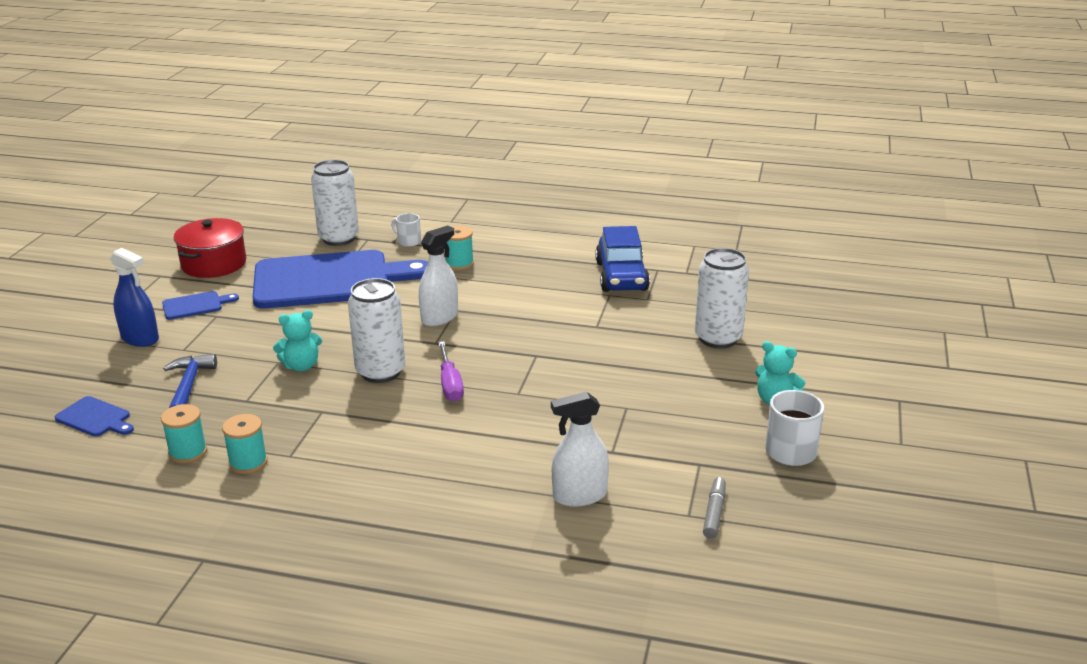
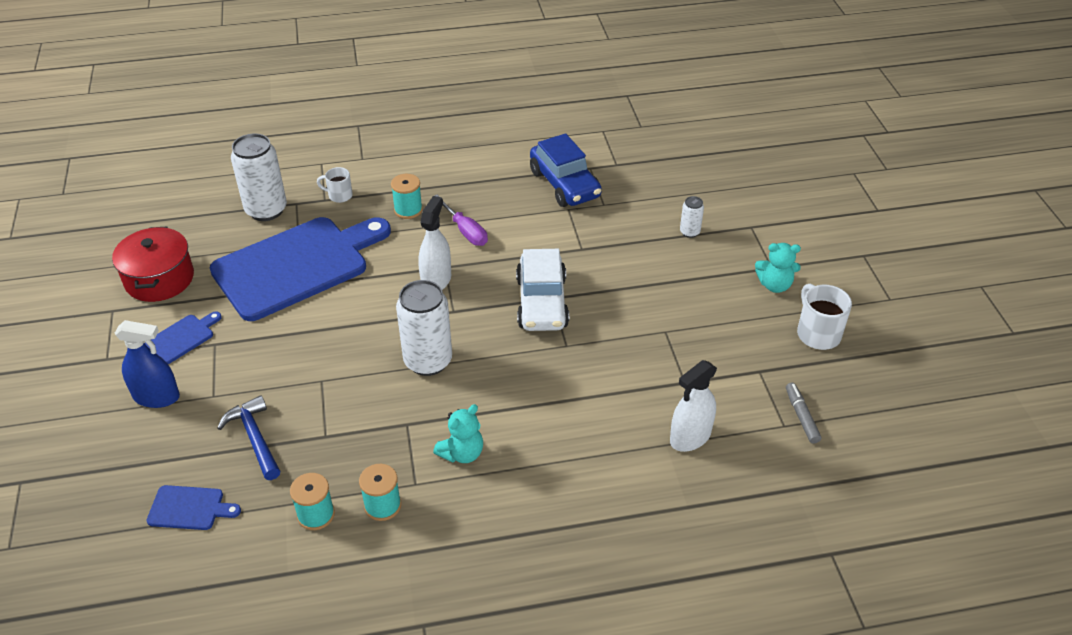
camera: 25 degrees left, 15 degrees up
(301, 366) = (348, 378): turquoise teddy bear -> turquoise teddy bear (462, 453)
(450, 384) = (501, 354): purple screwdriver -> purple screwdriver (465, 231)
(523, 356) = (542, 302): none -> white car
(718, 338) = (689, 232): white can -> white can, size x0.48

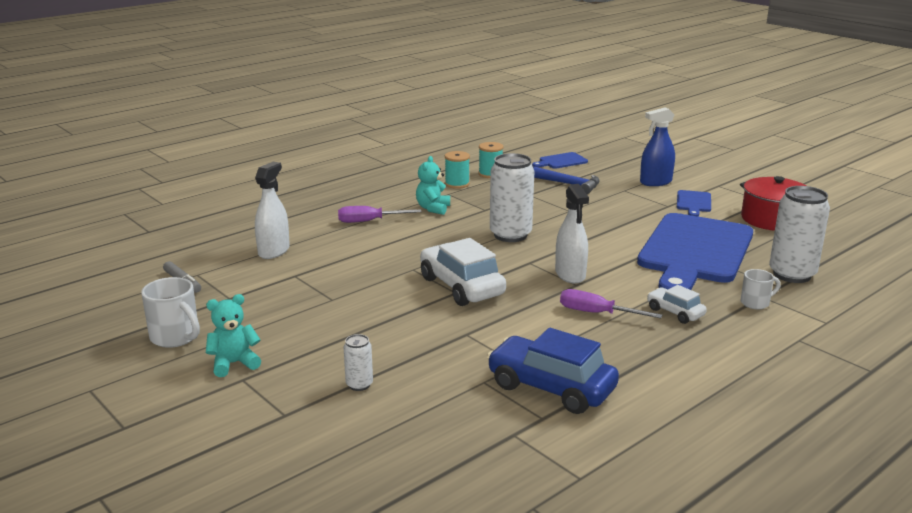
camera: 150 degrees right, 20 degrees down
(408, 210) = (675, 312): turquoise spool -> white car
(554, 456) = (369, 221): none -> purple screwdriver

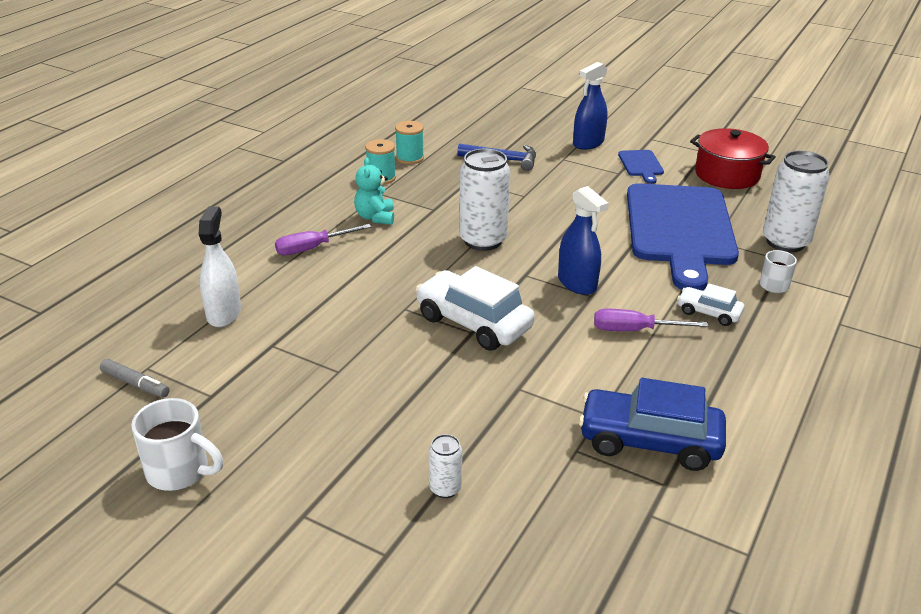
camera: 20 degrees left, 10 degrees up
(234, 363) = (278, 494): turquoise teddy bear -> none
(561, 161) = (475, 129): blue cutting board -> none
(570, 274) = (577, 283): white spray bottle -> blue spray bottle

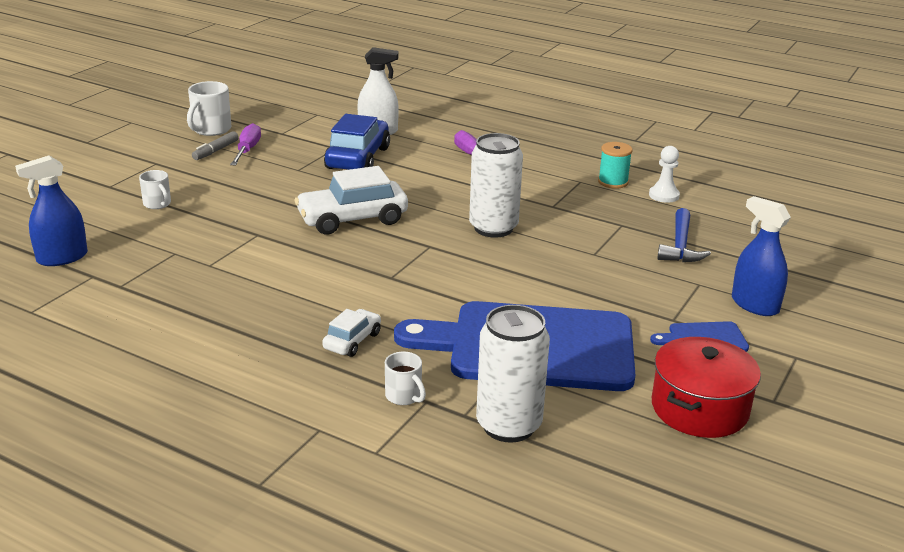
camera: 90 degrees right, 5 degrees down
(135, 384) = (300, 112): grey marker -> grey marker (215, 151)
(375, 217) = (531, 180): turquoise teddy bear -> none
(410, 158) = (664, 195): turquoise spool -> white pawn
(445, 488) = (157, 204): white can -> white mug
(473, 323) = (352, 219): white car -> white car turned 150 degrees counterclockwise
(577, 283) = (413, 271): blue spray bottle -> blue spray bottle (62, 258)
(634, 330) = (328, 294): purple screwdriver -> purple screwdriver (247, 150)
(649, 441) = (171, 284): blue car -> blue car (358, 158)

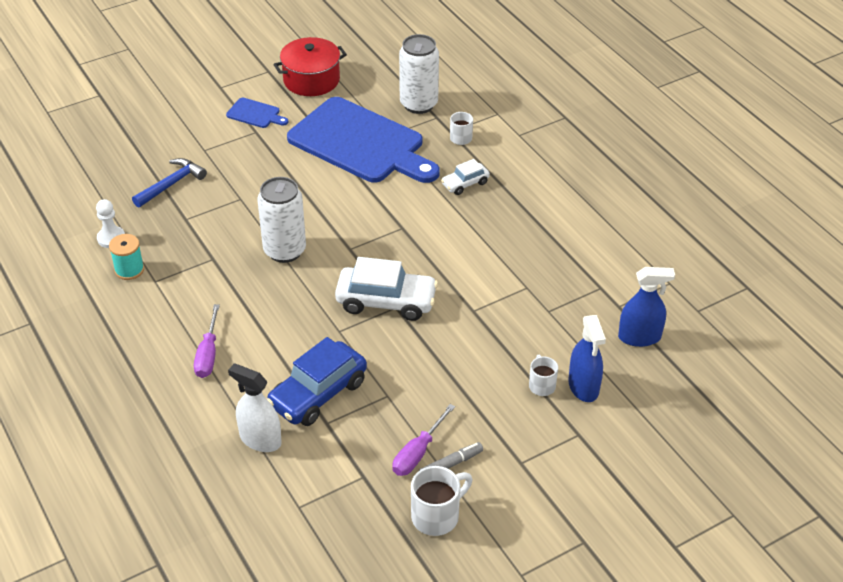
camera: 150 degrees left, 15 degrees up
(754, 305) = (193, 124): blue spray bottle -> blue spray bottle (583, 386)

